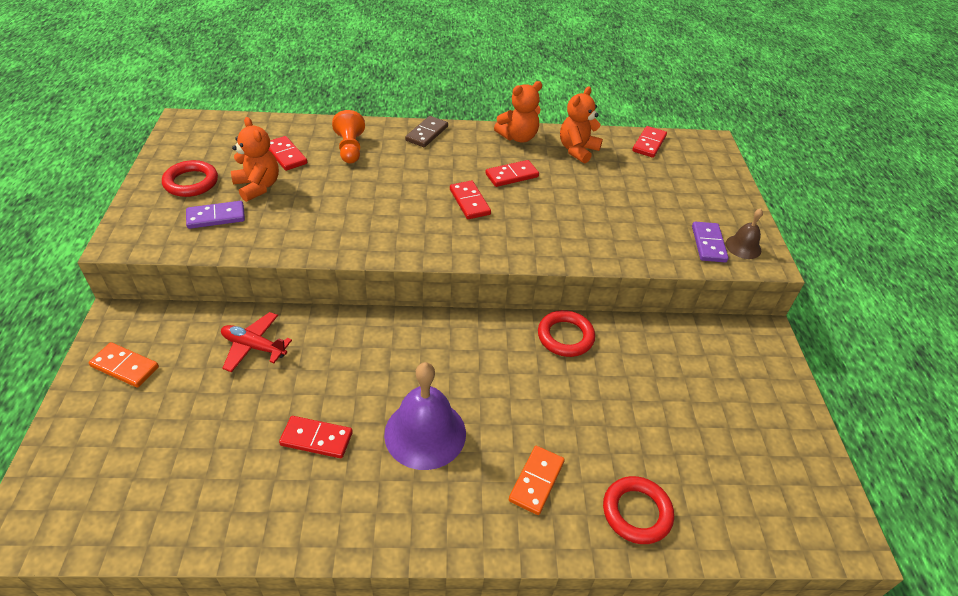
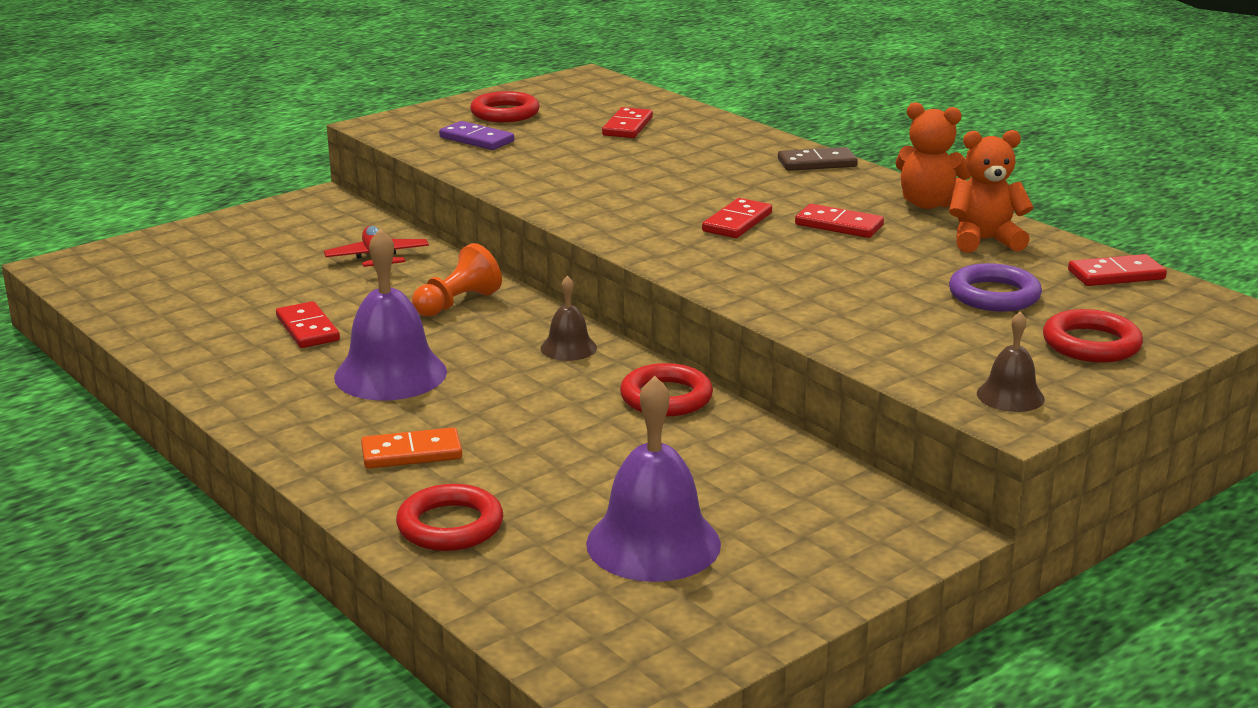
camera: 55 degrees right, 20 degrees down
(125, 366) = (272, 224): orange domino -> none
(258, 186) = (554, 136): orange teddy bear -> none
(350, 148) = (703, 144): orange pawn -> orange pawn (457, 303)
(471, 337) = (568, 348): none -> brown bell
(638, 185) = (994, 295): none -> purple ring
(708, 244) = (962, 371): purple domino -> none
(710, 194) = (1091, 344): none -> red ring
(713, 436) = (653, 543): none -> purple bell

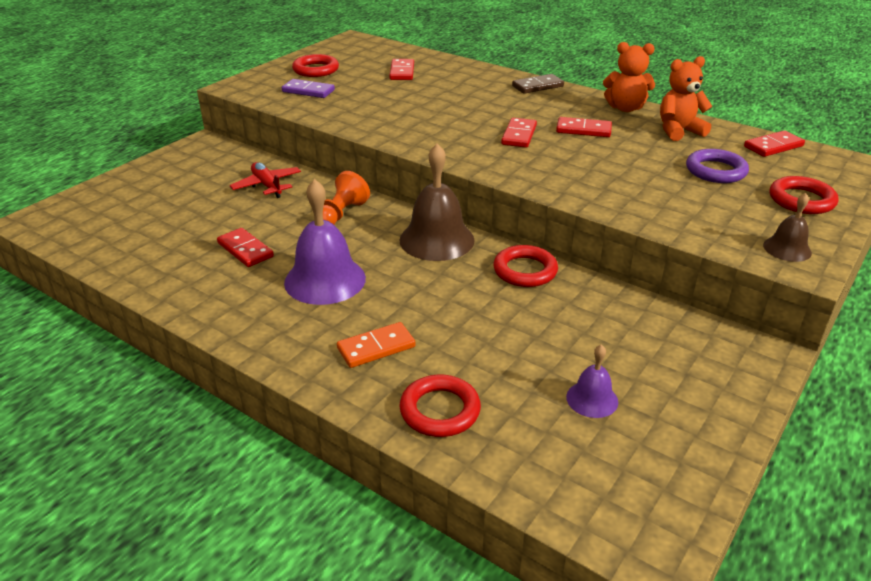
camera: 15 degrees left, 10 degrees up
(568, 348) = (437, 240): brown bell -> brown bell, size x1.92
(653, 543) = (592, 399): purple bell -> purple bell, size x0.52

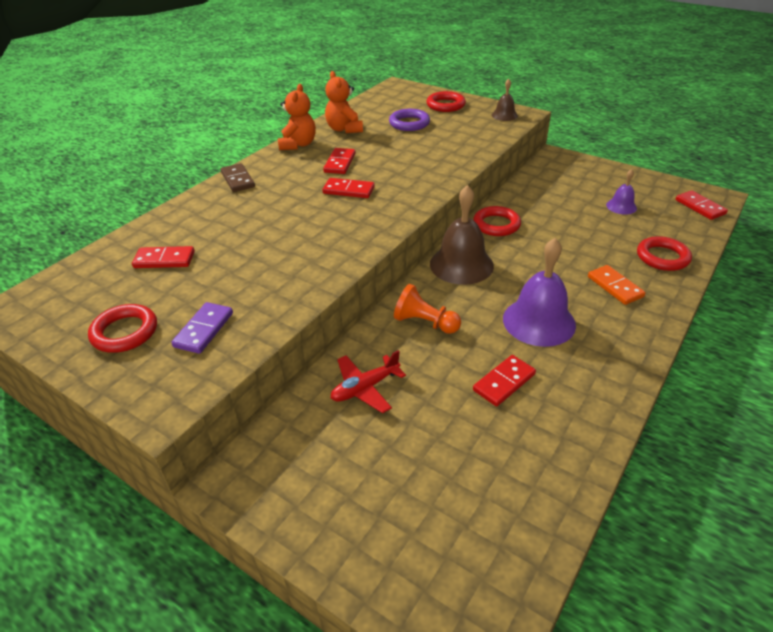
camera: 90 degrees left, 5 degrees up
(773, 146) = (371, 104): red domino -> red domino (700, 207)

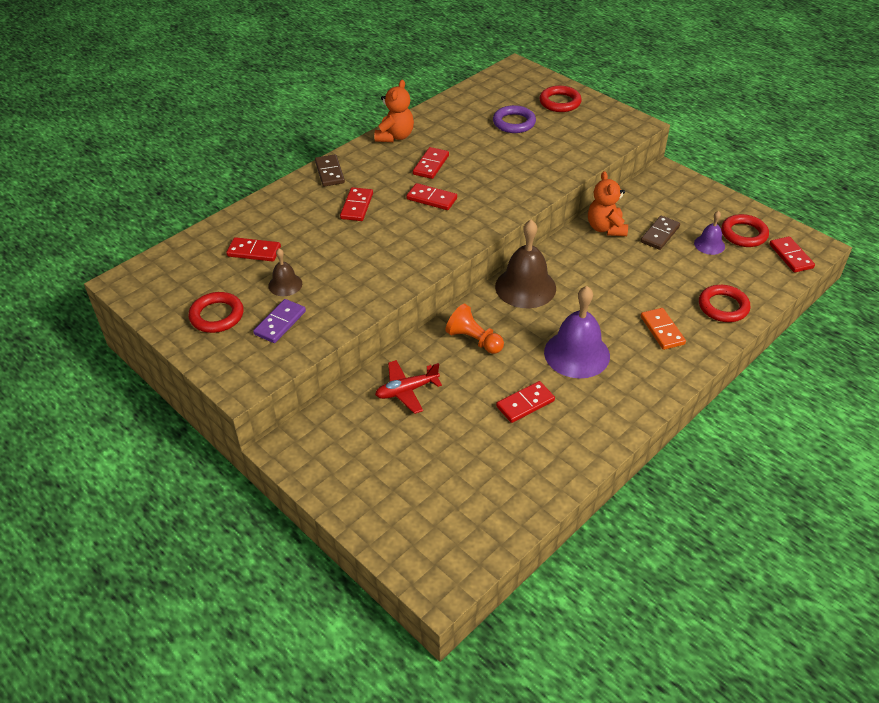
camera: 10 degrees right, 5 degrees up
(272, 205) = (357, 206): none -> red domino
(344, 129) = (445, 122): orange teddy bear -> orange teddy bear (606, 228)
(496, 225) = (574, 248): red ring -> red ring (743, 234)
(504, 115) = (617, 124): brown bell -> brown bell (285, 284)
(572, 203) = (660, 234): none -> brown domino

